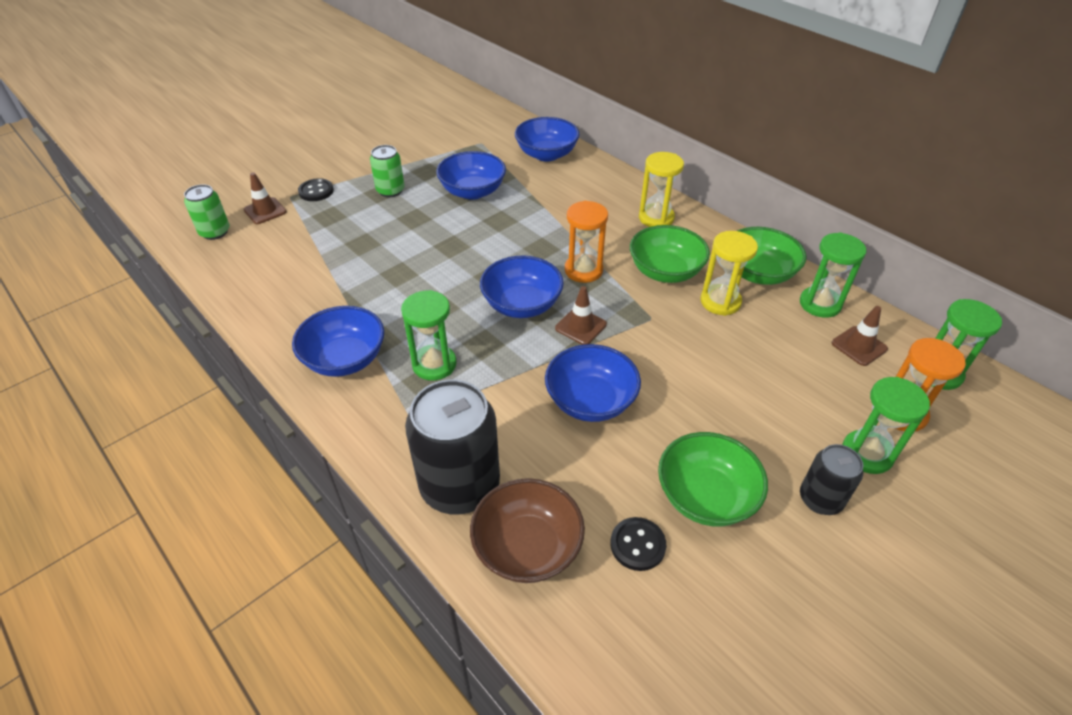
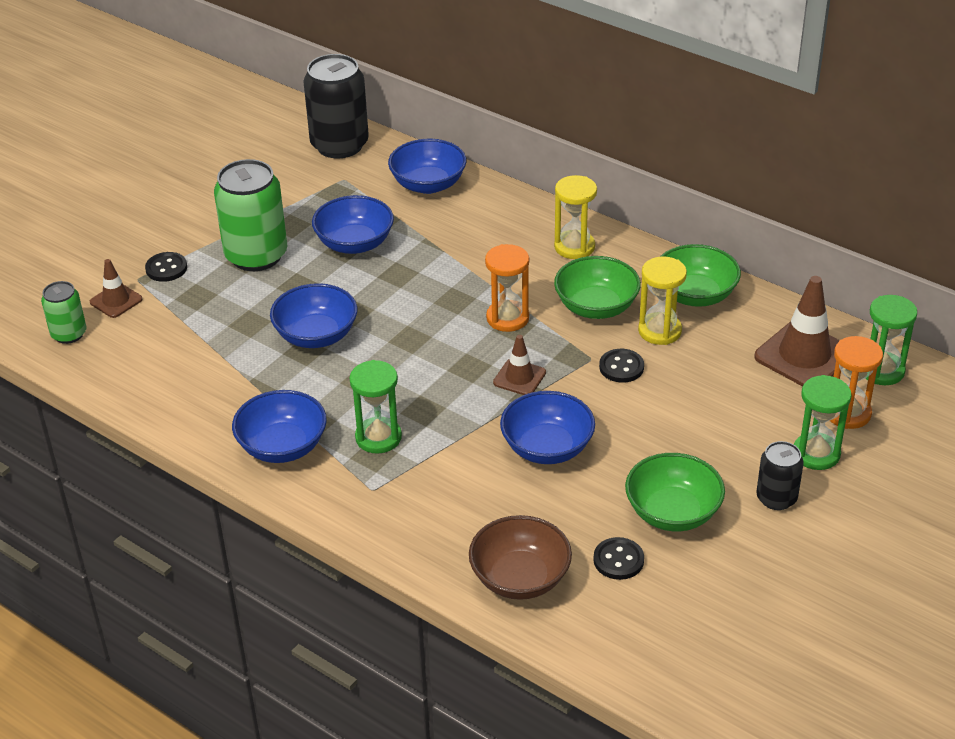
camera: 10 degrees left, 5 degrees down
(390, 191) = (256, 255): green can -> green can, size x1.85
(460, 486) = (442, 540): black can -> black can (339, 145)
(522, 305) = (451, 364): blue bowl -> blue bowl (316, 335)
(678, 331) = (621, 367): none -> black button
(820, 304) = (762, 318): green hourglass -> none
(859, 346) = (804, 356): brown traffic cone -> brown traffic cone, size x1.82

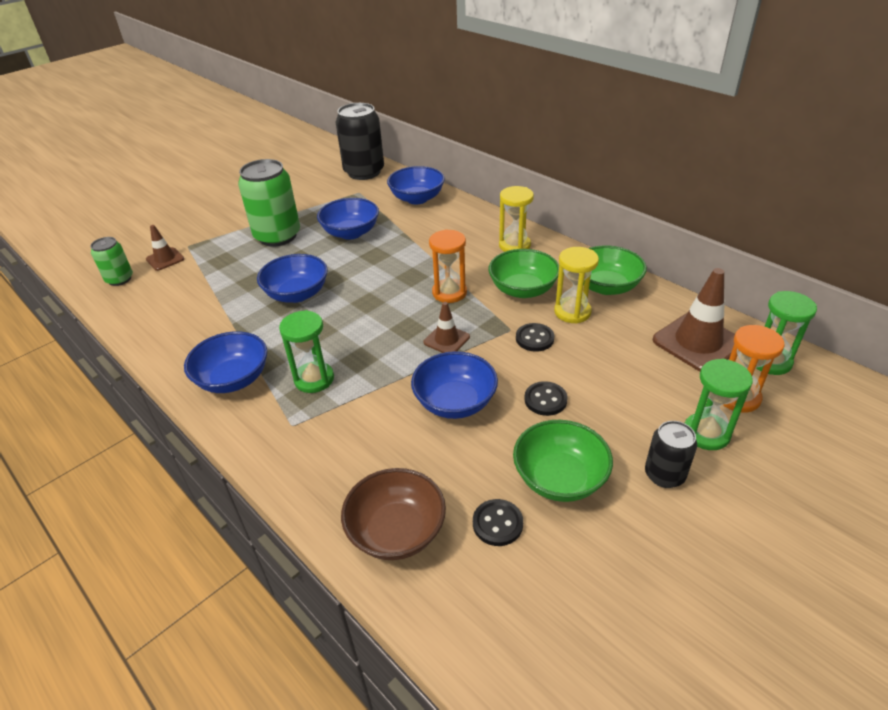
camera: 10 degrees right, 0 degrees up
(166, 268) = (211, 240): black button -> black button (545, 400)

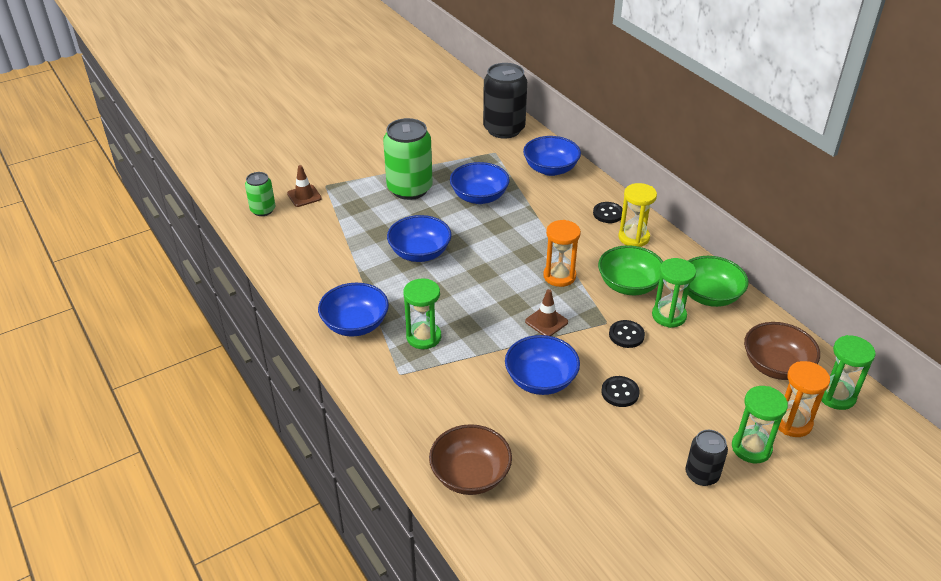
camera: 10 degrees right, 0 degrees up
(497, 523) = (552, 485): black button -> black button (608, 213)
(559, 478) = (612, 460): green bowl -> none
(572, 312) = (669, 316): yellow hourglass -> green hourglass
(697, 342) = (776, 366): brown traffic cone -> brown bowl

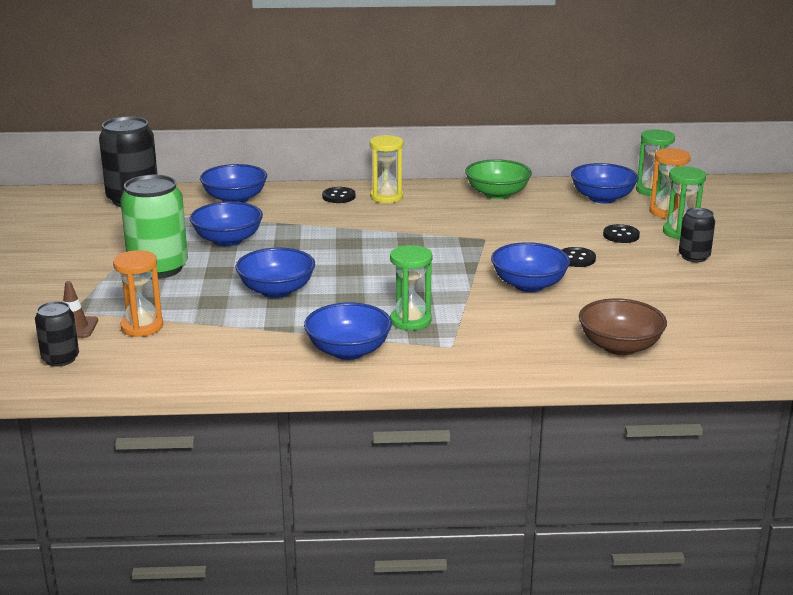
camera: 60 degrees left, 15 degrees down
(263, 210) = (60, 359): green can -> black can
(546, 322) = (455, 262): brown traffic cone -> none
(559, 276) = (399, 239): orange hourglass -> orange hourglass (142, 327)
(626, 335) = (509, 236): black button -> black button (621, 235)
(629, 285) = (447, 217): green bowl -> none
(669, 316) = (504, 214): green hourglass -> none
(776, 366) = (602, 198): brown bowl -> blue bowl

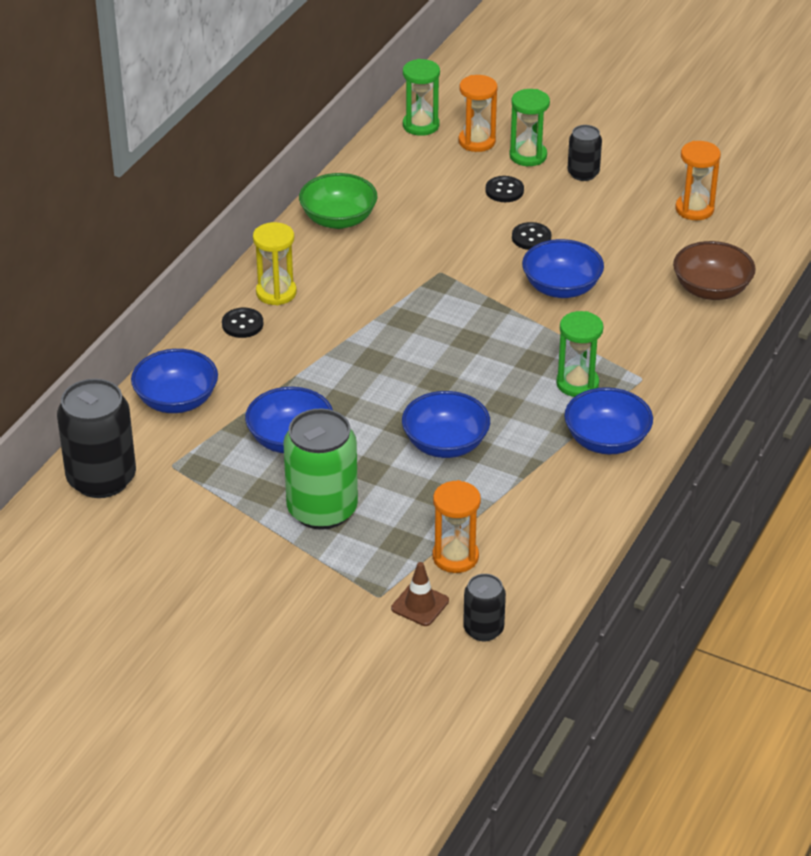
camera: 60 degrees left, 15 degrees up
(602, 198) = (410, 162): blue bowl -> none
(723, 312) = (694, 209): none -> orange hourglass

